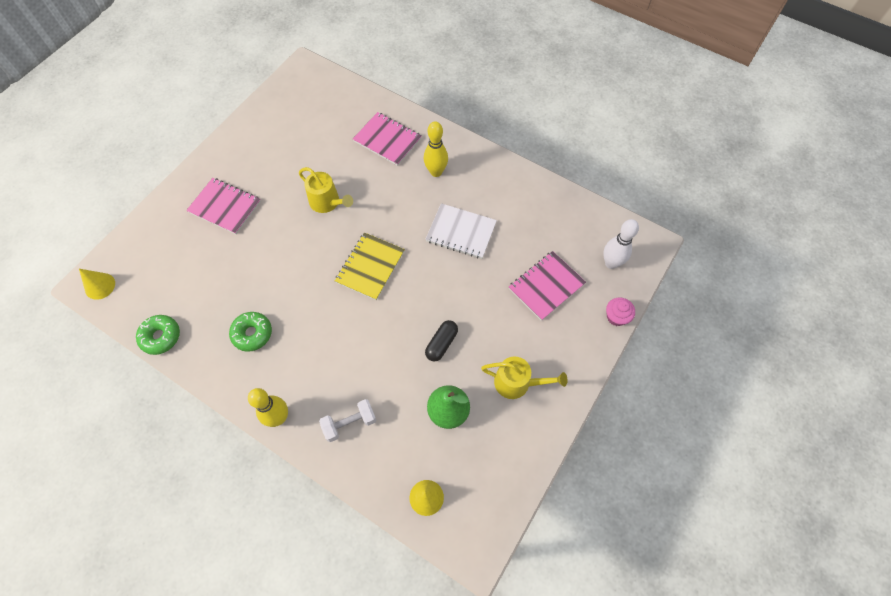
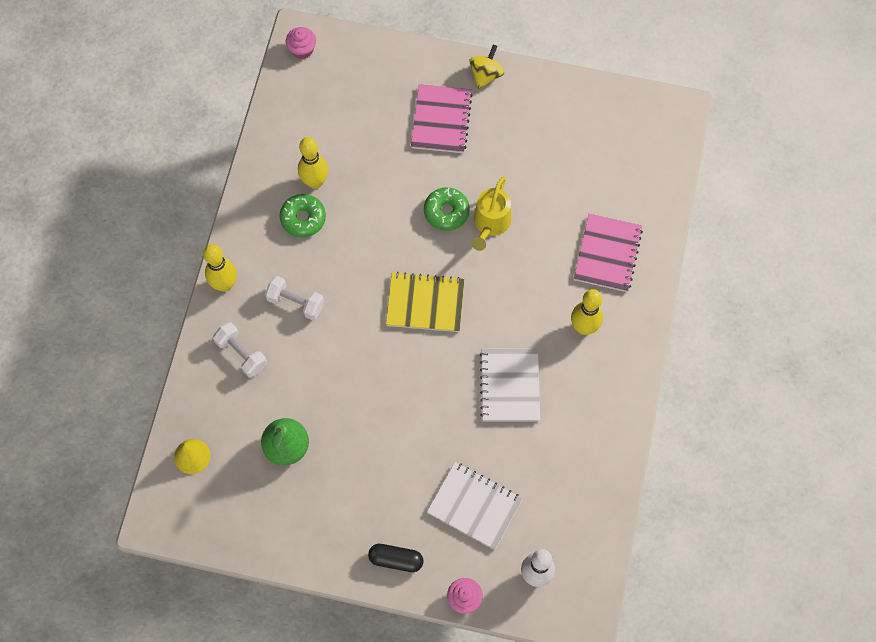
camera: 70 degrees right, 5 degrees up
(100, 286) = (302, 49): yellow cone -> pink cupcake
(161, 337) = (269, 135): green donut -> green donut (446, 212)
(206, 166) = (486, 75): none -> yellow spinning top
(225, 314) = (315, 182): none -> yellow bowling pin
(324, 363) = (295, 303): none -> white dumbbell
(441, 344) = (360, 413): black capsule -> black capsule (396, 559)
(517, 383) = (343, 508): yellow watering can -> none
(546, 286) = (474, 506): pink notebook -> white notebook

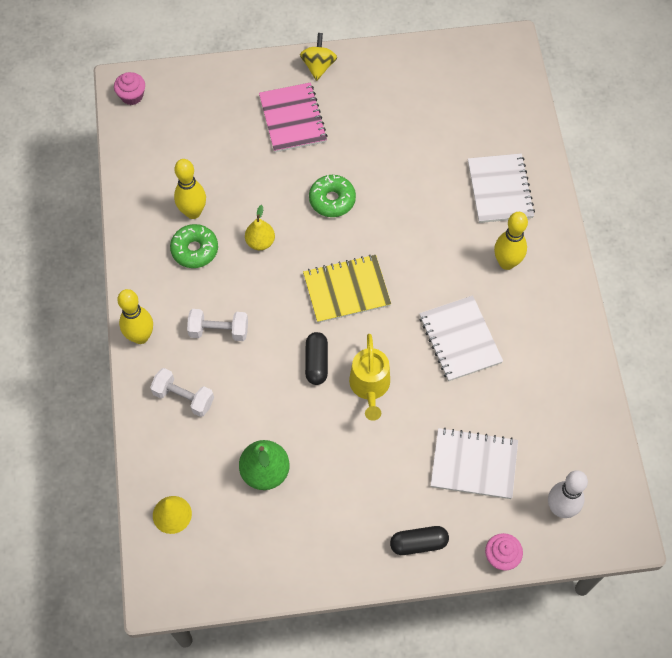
camera: 20 degrees left, 5 degrees down
(365, 231) = (260, 242): none -> yellow pear
(371, 362) = (316, 362): none -> black capsule
(490, 223) = (378, 197): yellow watering can -> yellow watering can (370, 386)
(607, 254) = (499, 189): pink notebook -> white notebook

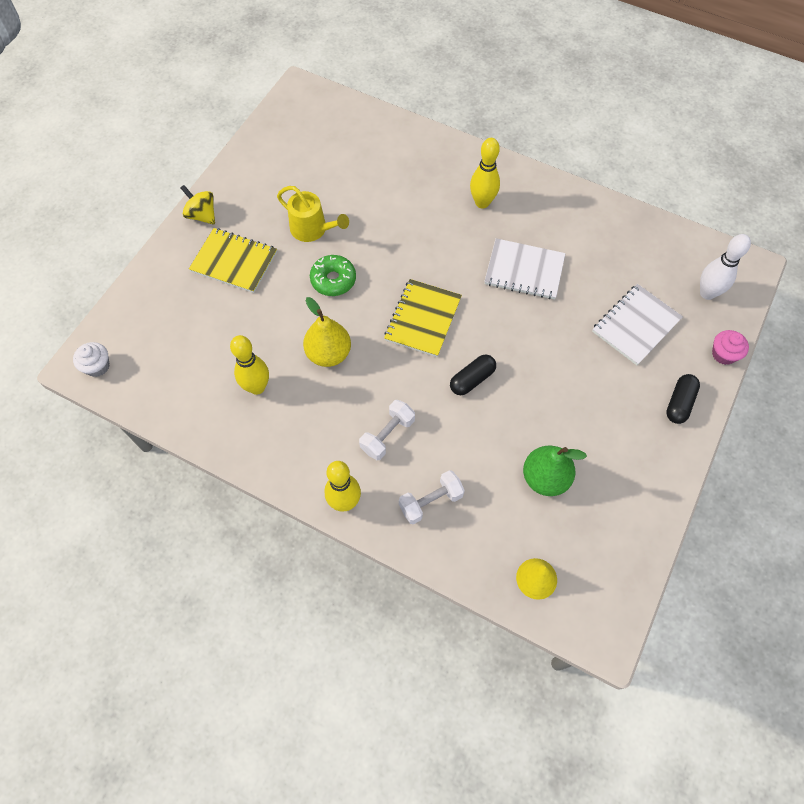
camera: 55 degrees left, 0 degrees up
(132, 96) = (97, 366): pink cupcake -> white cupcake
(195, 250) = (295, 408): green donut -> none
(260, 242) = (329, 353): yellow pear -> yellow pear, size x1.53
(292, 119) = (234, 262): pink notebook -> yellow notebook
(316, 362) = (472, 379): black capsule -> black capsule turned 75 degrees counterclockwise
(370, 386) = (521, 354): yellow watering can -> yellow watering can (312, 229)
(499, 189) = (417, 169): white notebook -> none

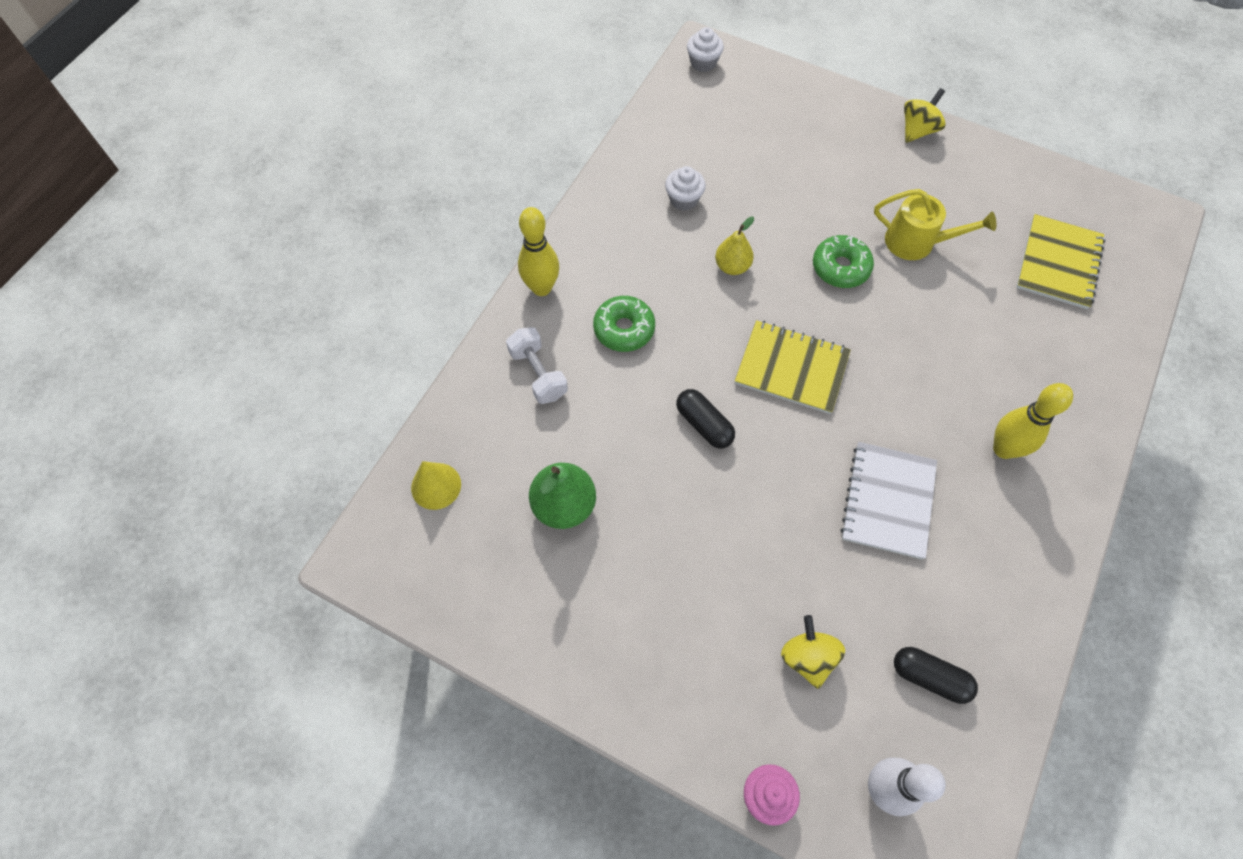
camera: 90 degrees right, 0 degrees up
(234, 262) = (853, 166): yellow notebook -> yellow notebook (1058, 263)
(257, 387) = (683, 199): yellow bowling pin -> white cupcake
(312, 229) = (916, 242): yellow watering can -> yellow watering can turned 105 degrees counterclockwise
(329, 353) = (732, 266): yellow pear -> yellow pear, size x0.65
(387, 435) = (624, 329): white dumbbell -> green donut
(636, 325) = (807, 657): white notebook -> yellow spinning top
(679, 403) = (677, 706): black capsule -> black capsule (929, 677)

